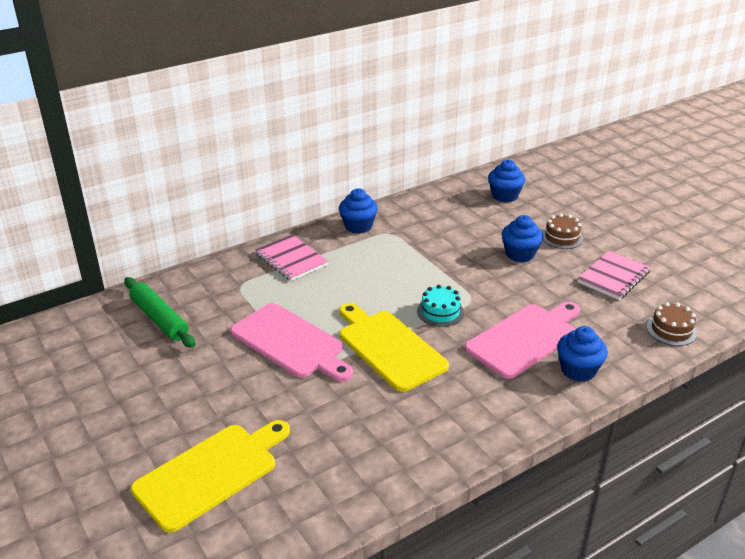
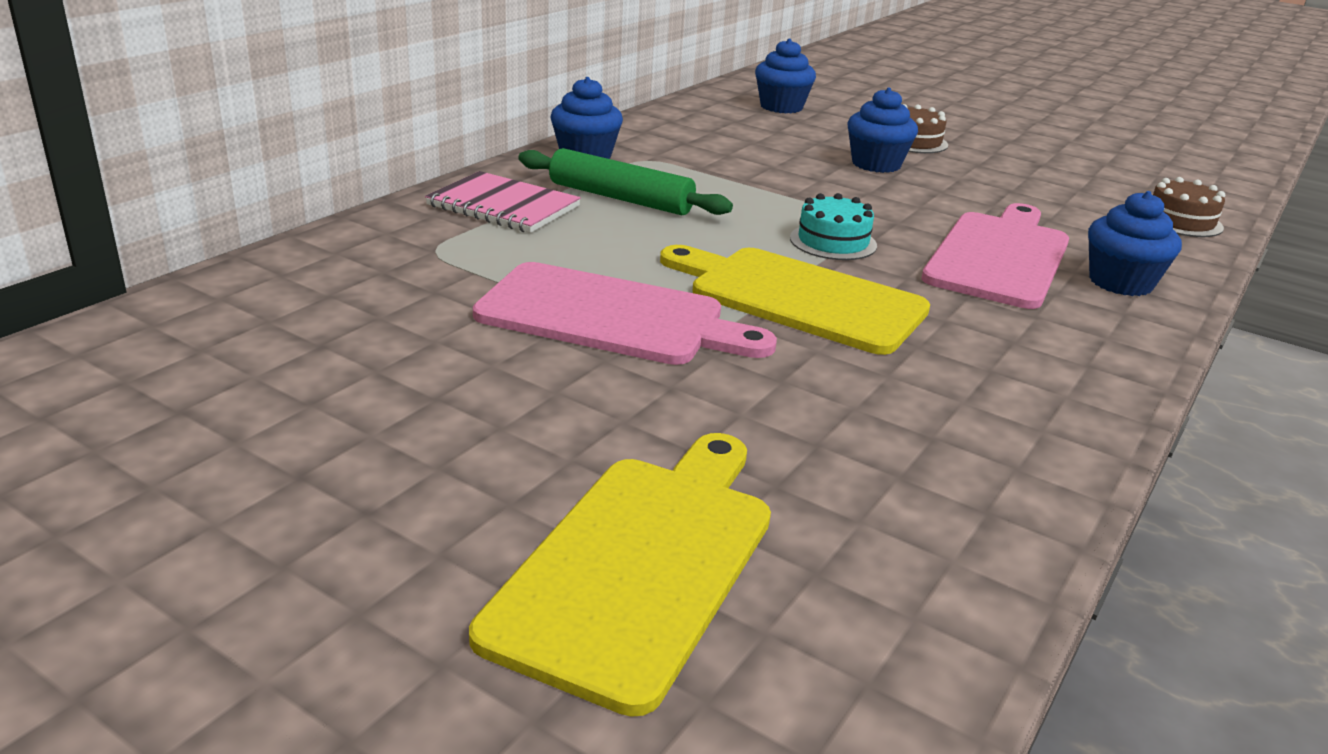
camera: 25 degrees left, 5 degrees down
(159, 319) = (296, 319): green rolling pin -> green rolling pin (620, 198)
(613, 277) = (1034, 175): pink notebook -> none

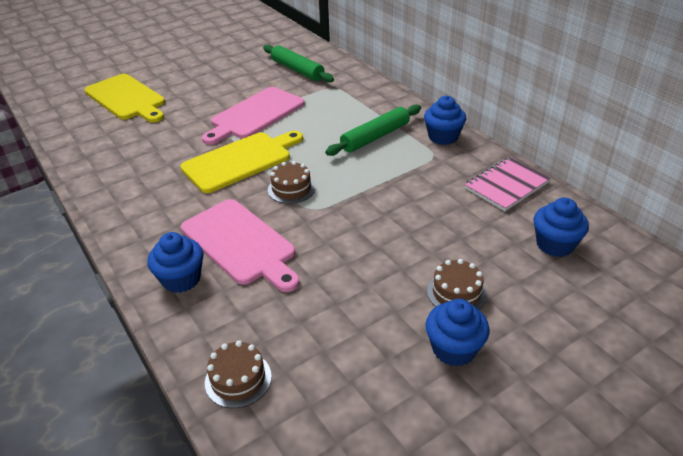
camera: 115 degrees right, 10 degrees up
(342, 304) = (297, 70): none -> green rolling pin
(503, 206) = (376, 106): pink notebook -> pink notebook (506, 185)
(833, 242) = (291, 189): turquoise cake -> brown cake
(876, 164) = (407, 250): blue cupcake -> blue cupcake (454, 349)

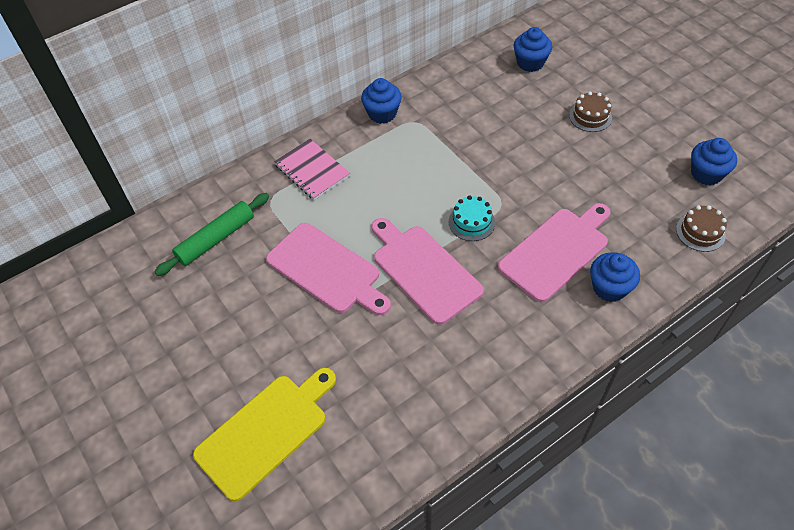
camera: 90 degrees left, 15 degrees up
(241, 161) = (424, 270): yellow cutting board -> pink cutting board
(291, 189) = (471, 222): brown cake -> turquoise cake
(375, 137) = (380, 162): green rolling pin -> none
(454, 349) = (642, 120): blue cupcake -> blue cupcake (706, 174)
(506, 185) = (458, 80): pink notebook -> pink notebook (312, 170)

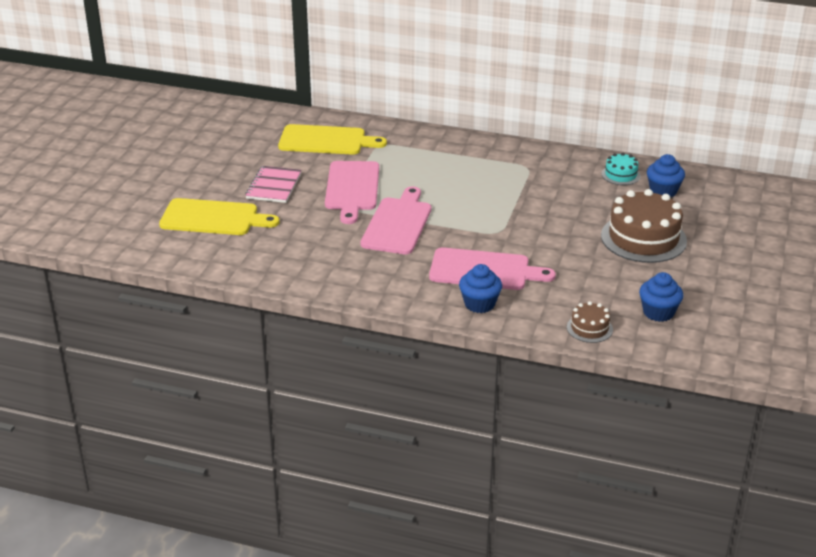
camera: 50 degrees right, 20 degrees down
(216, 239) = (326, 141): green rolling pin -> yellow cutting board
(312, 170) = (426, 148): pink notebook -> pink notebook (273, 186)
(382, 113) = (516, 152): blue cupcake -> none
(471, 222) = (464, 226): turquoise cake -> turquoise cake (621, 175)
(590, 116) = (643, 238): brown cake -> brown cake, size x2.04

